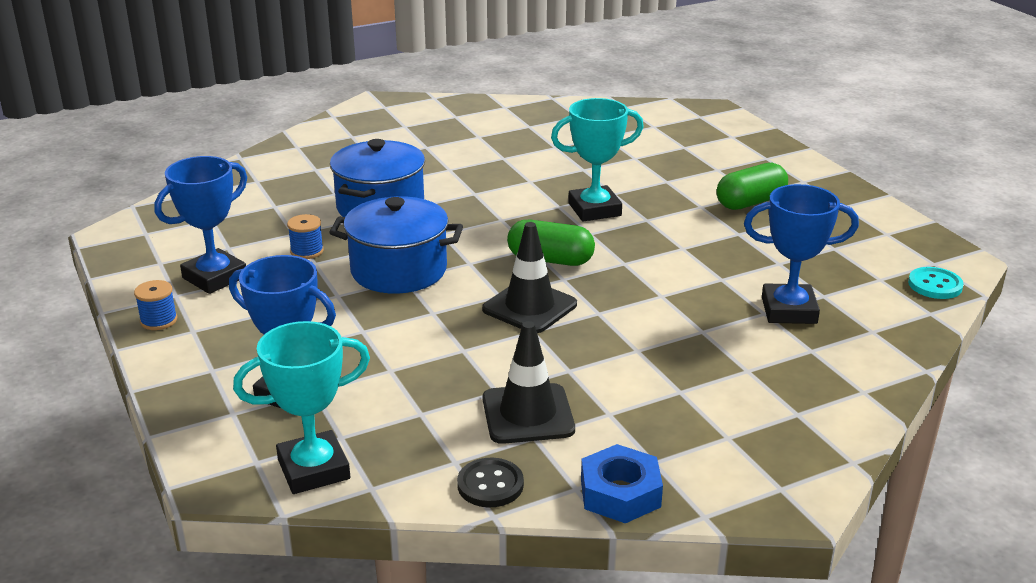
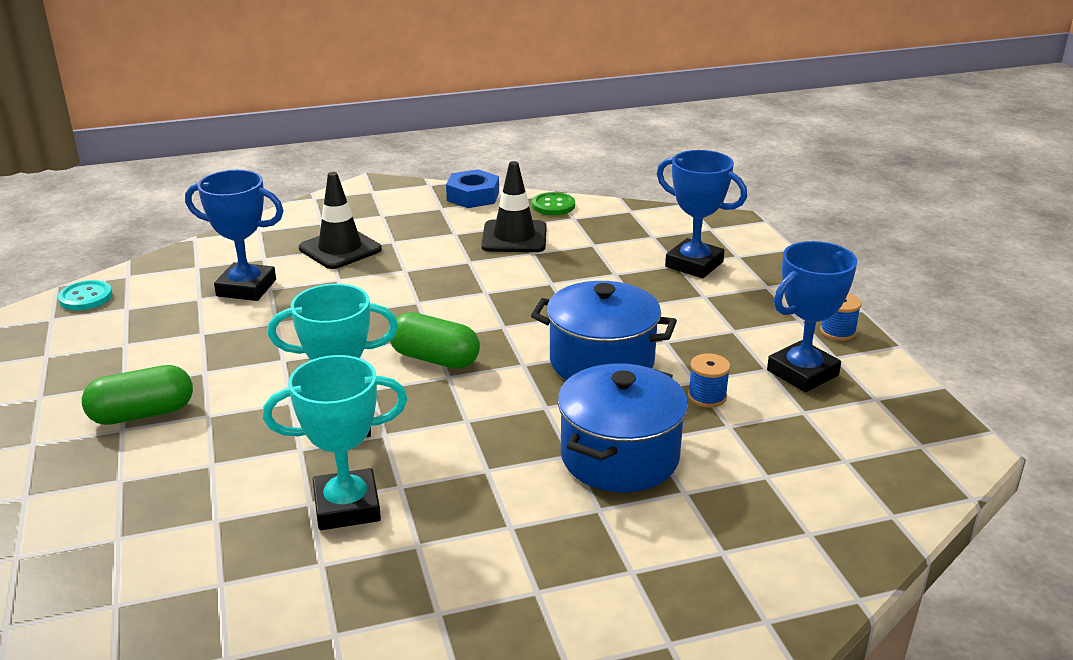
camera: 170 degrees left, 0 degrees up
(313, 469) = (670, 221): turquoise trophy -> turquoise trophy (347, 506)
(490, 485) = (553, 206): black button -> green button
(529, 307) = (479, 312): black traffic cone -> black traffic cone (340, 249)

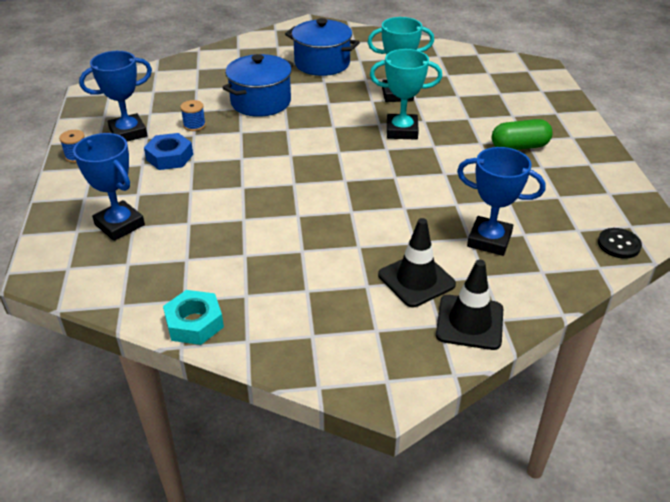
camera: 170 degrees left, 10 degrees up
(86, 297) = (618, 244): turquoise button -> black button
(434, 359) = (345, 163): green capsule -> none
(473, 196) = (273, 353): blue nut -> blue nut (170, 157)
(514, 237) = (253, 277): black traffic cone -> black traffic cone (469, 322)
(553, 206) = (194, 323): green button -> turquoise nut
(601, 362) = (241, 151): blue pot -> blue pot (322, 63)

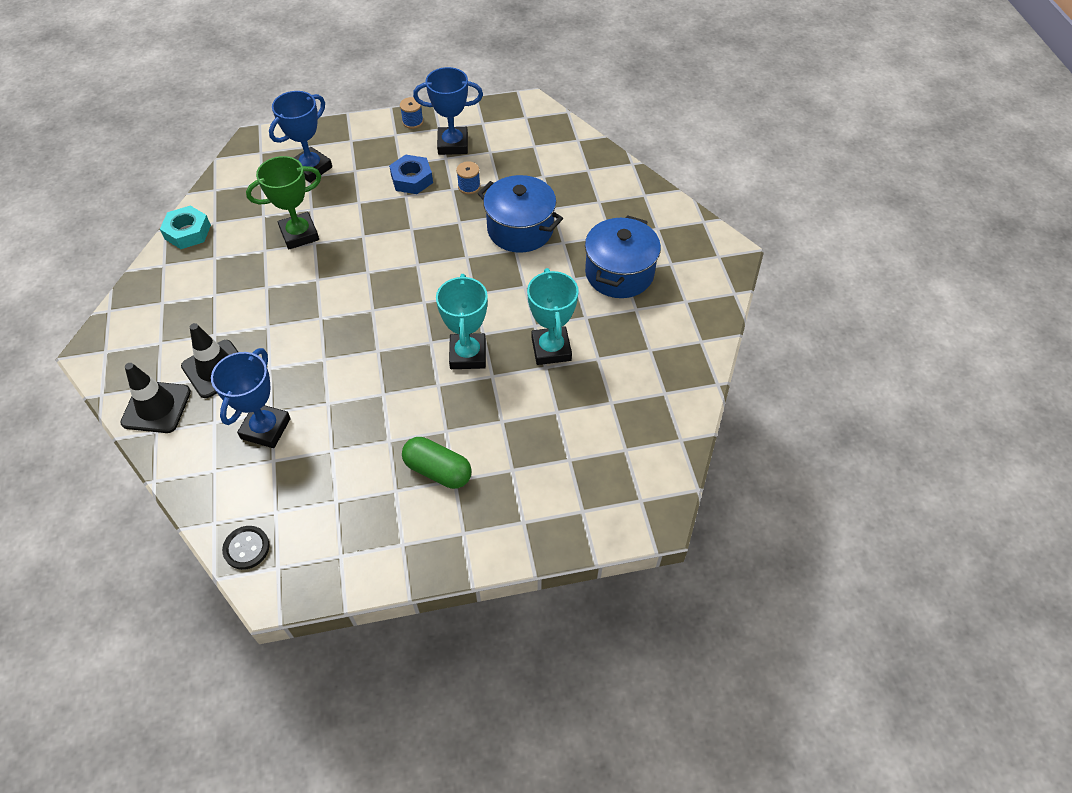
camera: 85 degrees right, 15 degrees up
(128, 133) = (453, 144): blue trophy -> blue trophy turned 60 degrees counterclockwise
(227, 229) = (299, 234): none -> green trophy
(519, 147) = (438, 470): green capsule -> green capsule turned 45 degrees counterclockwise

